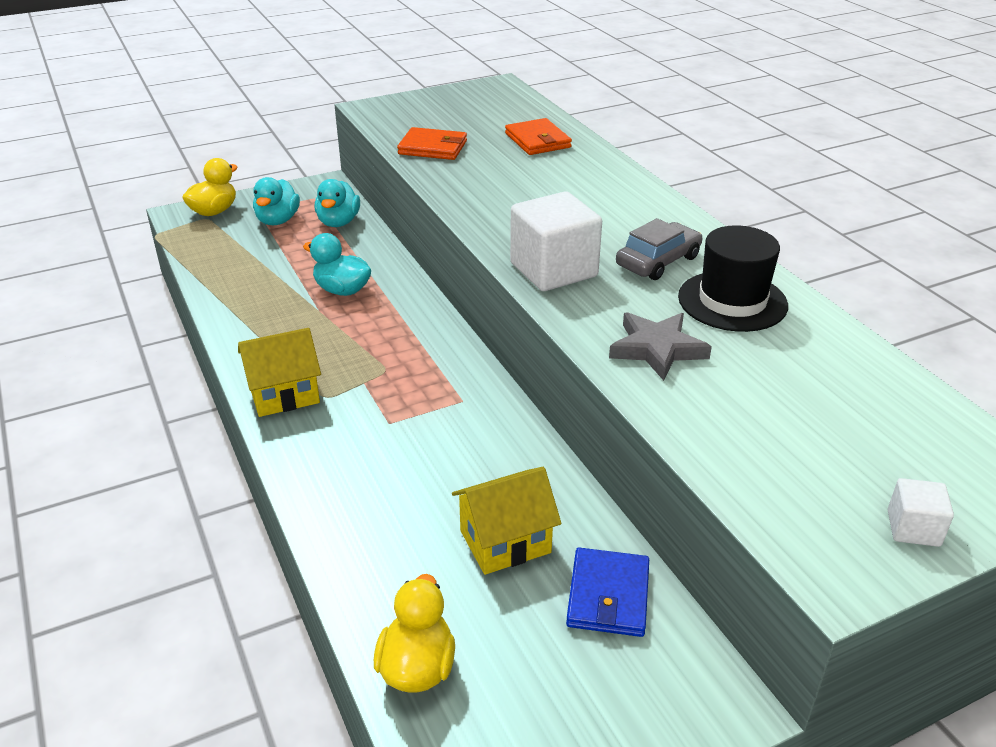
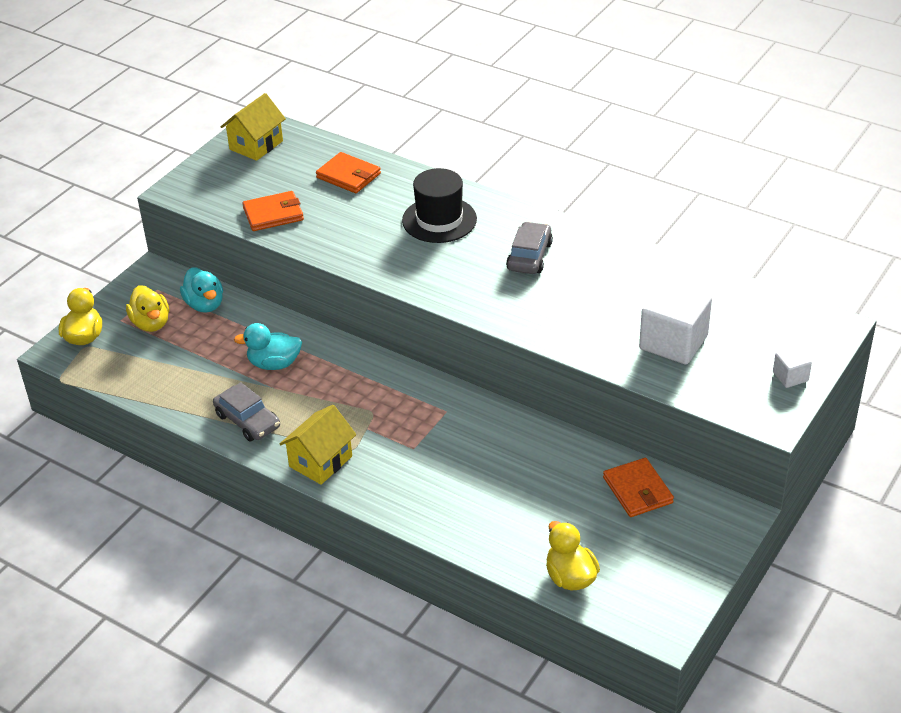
camera: 30 degrees left, 5 degrees up
(262, 328) = (247, 420): none -> grey car
(278, 220) = (151, 323): turquoise duck -> yellow duck
(505, 542) = (556, 488): yellow house -> yellow house (256, 145)
(553, 270) = (468, 291): white cube -> white cube (673, 342)
(608, 595) = (637, 490): blue wallet -> orange wallet
(657, 349) = (582, 324): grey star -> none
(732, 301) = (599, 269): black hat -> black hat (439, 220)

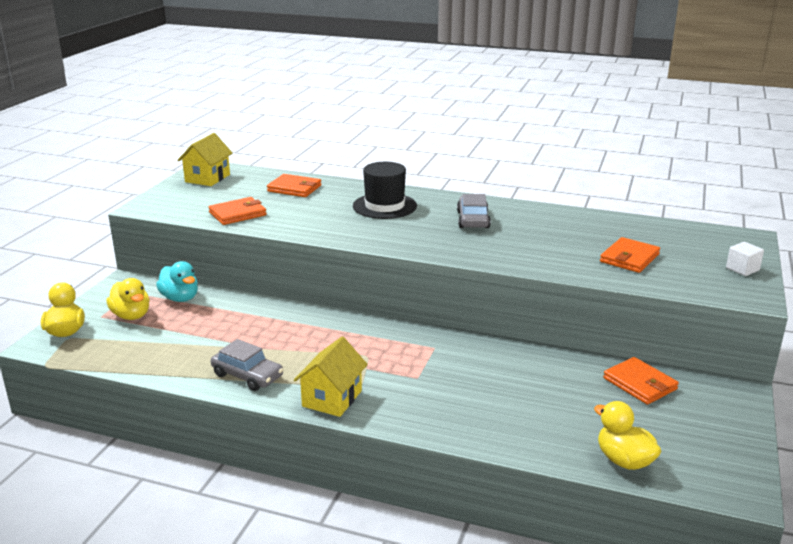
camera: 15 degrees left, 15 degrees down
(274, 364) = (259, 331): turquoise duck -> none
(673, 342) = (629, 258): white cube -> orange wallet

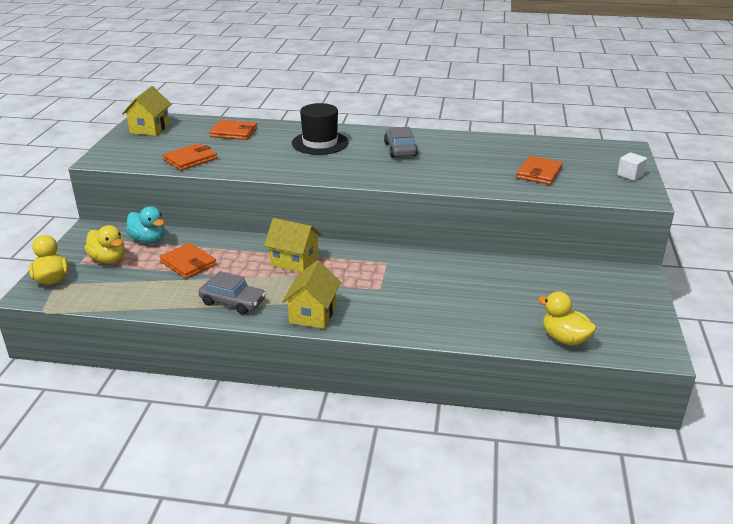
camera: 10 degrees left, 5 degrees up
(330, 336) = (294, 261): none -> yellow house
(640, 384) = (561, 276): orange wallet -> orange wallet (188, 263)

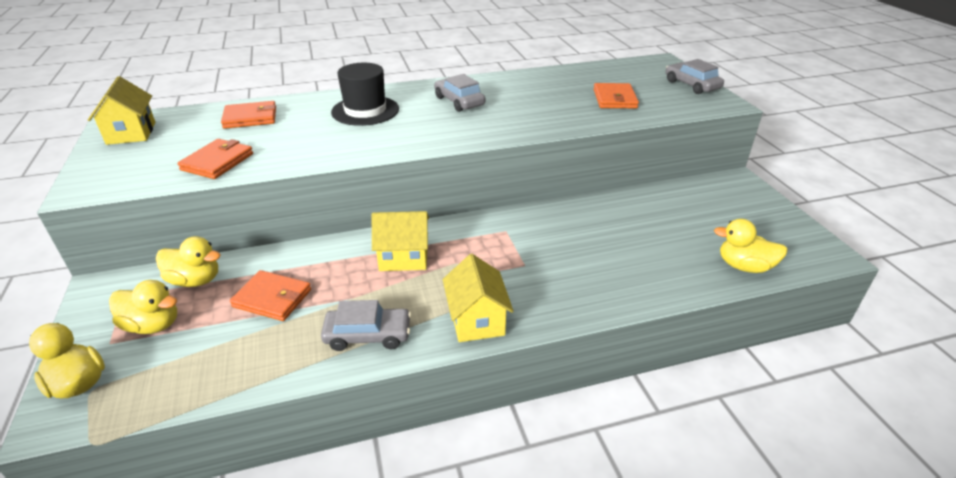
camera: 25 degrees left, 5 degrees up
(148, 240) = (195, 280): turquoise duck -> yellow duck
(630, 175) = (691, 85): white cube -> grey car

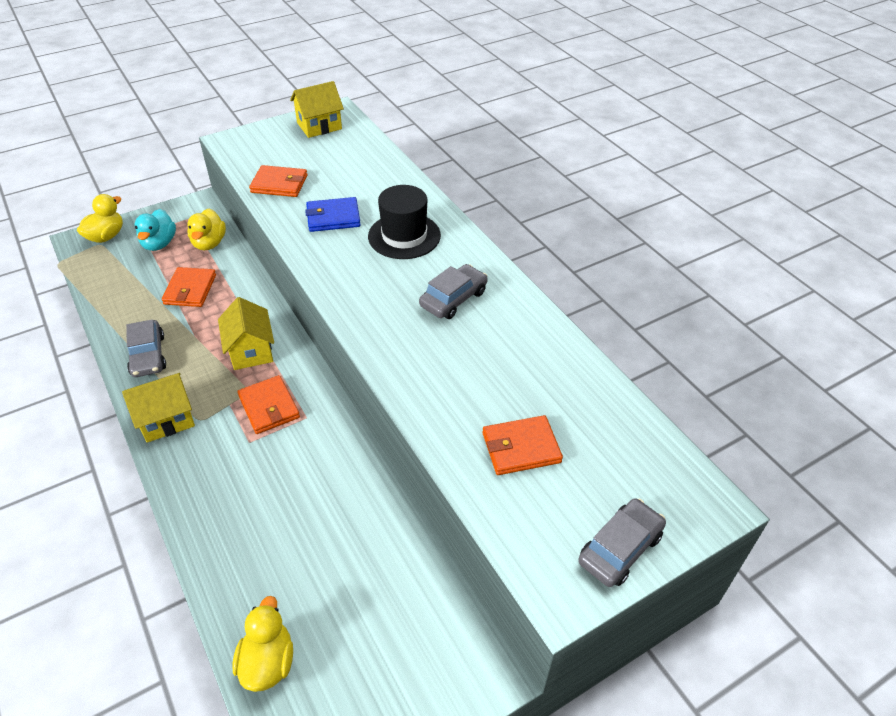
camera: 75 degrees right, 10 degrees up
(153, 325) = (159, 244): yellow duck -> turquoise duck
(250, 118) = (365, 173): orange wallet -> orange wallet (269, 407)
(307, 138) = (333, 217): none -> blue wallet

